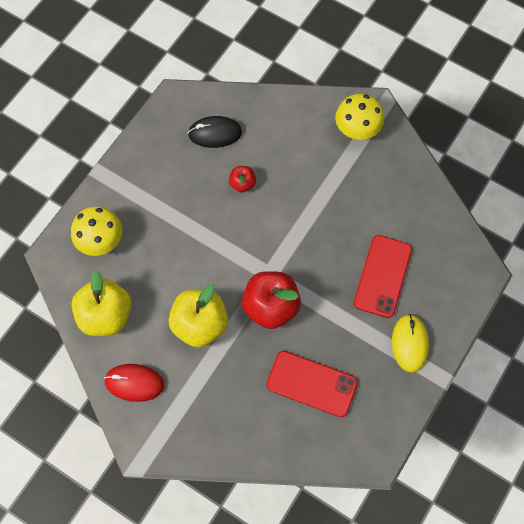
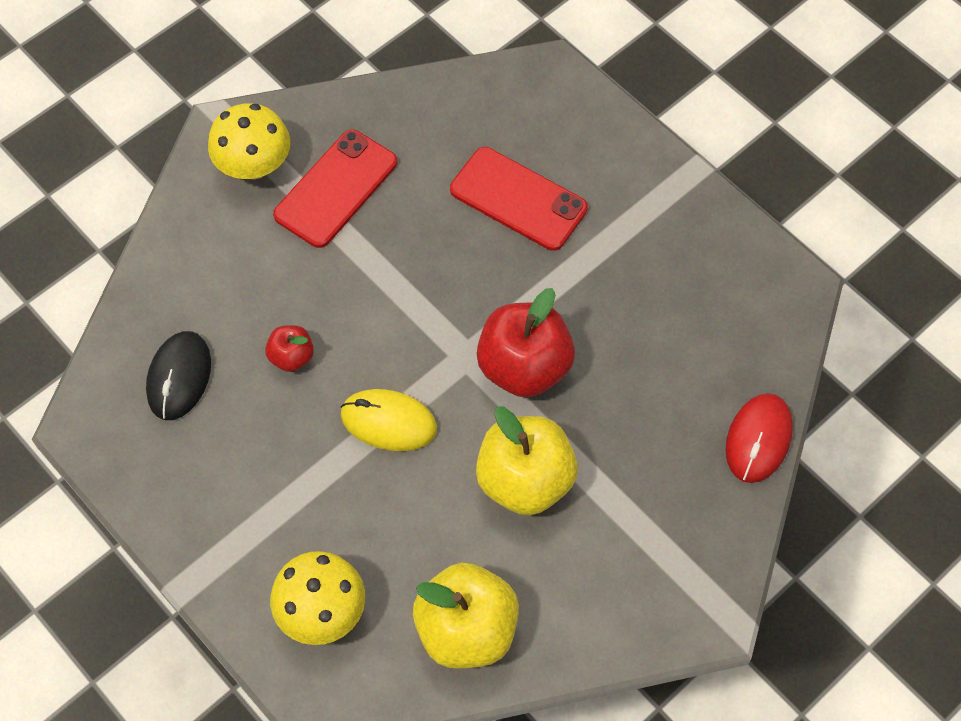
camera: 75 degrees left, 5 degrees down
(134, 383) = (600, 606): red mouse -> red mouse (758, 439)
(311, 384) = (665, 341): red phone -> red phone (336, 189)
(409, 343) = (635, 194): yellow mouse -> yellow mouse (388, 422)

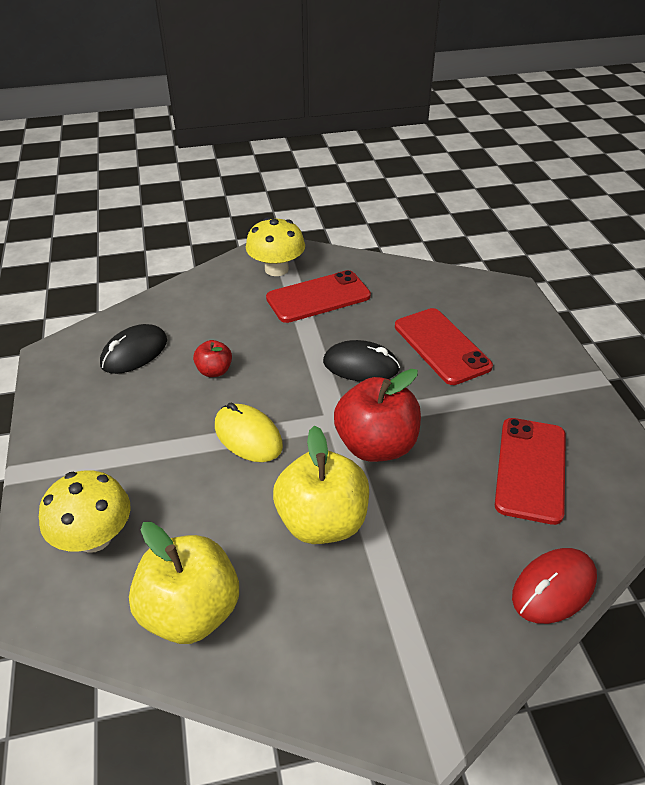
camera: 30 degrees right, 20 degrees down
(447, 270) = (361, 365): none -> black mouse
(684, 320) = (530, 469): none -> red phone

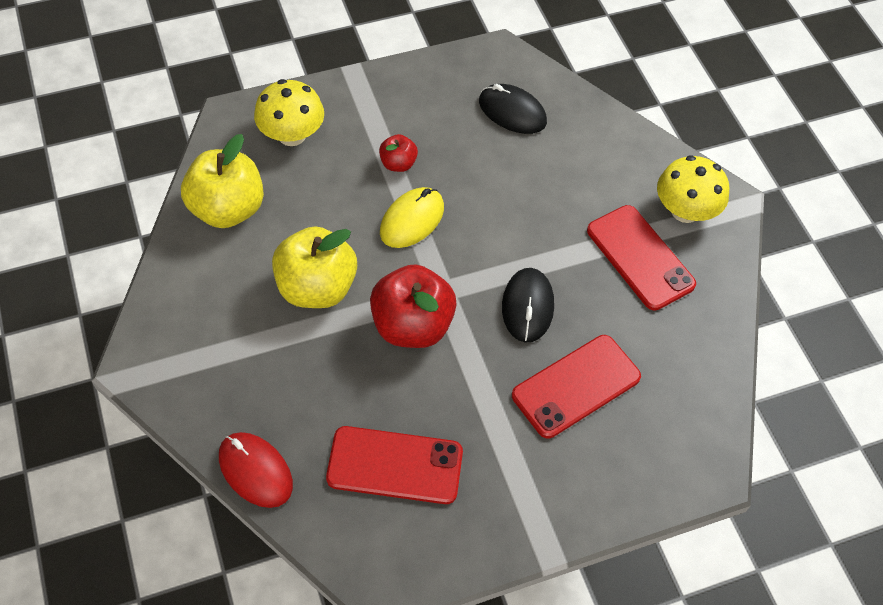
camera: 80 degrees right, 15 degrees up
(214, 371) = (497, 180): red apple -> red apple (398, 164)

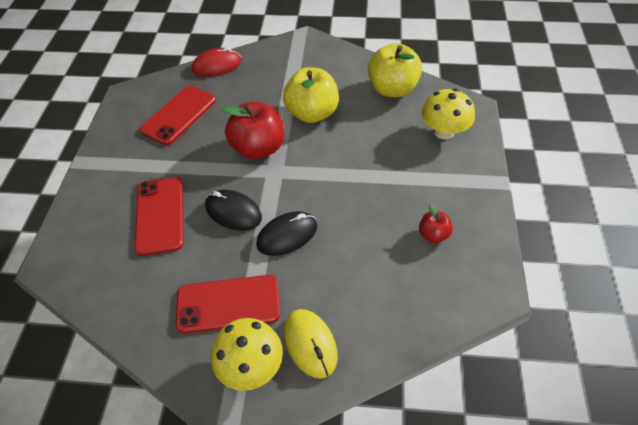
camera: 120 degrees right, 5 degrees down
(398, 164) = (393, 181): red apple -> red apple (433, 234)
(412, 220) = (339, 173): yellow mouse -> yellow mouse (310, 344)
(512, 112) = (418, 274): black mouse -> black mouse (287, 235)

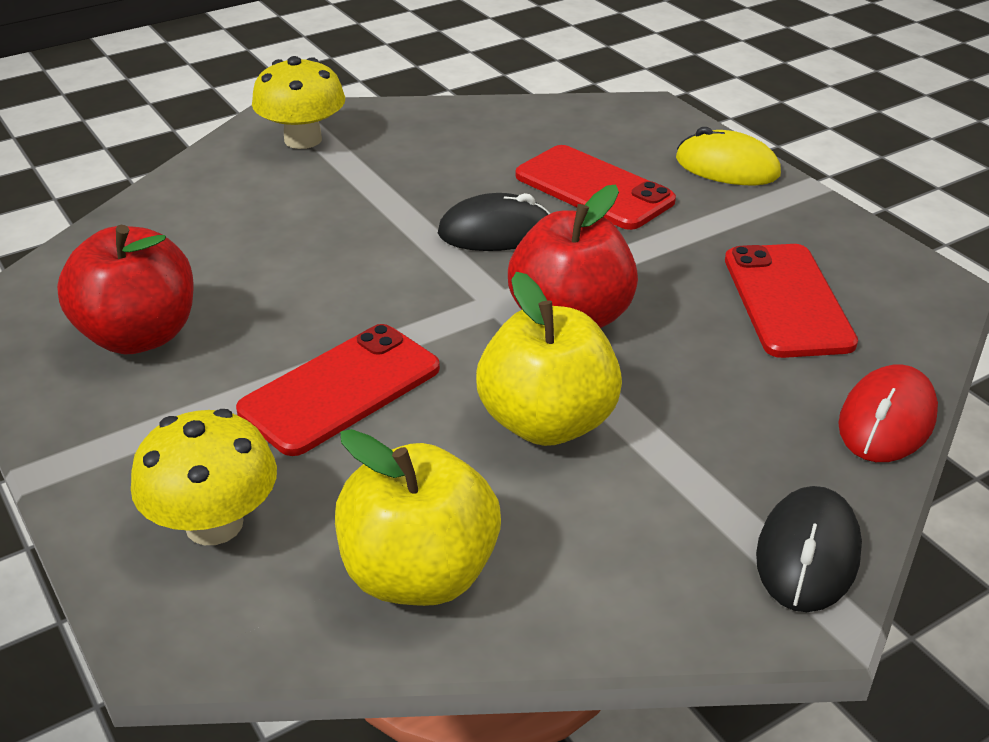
camera: 140 degrees right, 15 degrees down
(228, 304) = (386, 163): red phone -> red phone (340, 389)
(287, 235) = (382, 242): black mouse -> black mouse (808, 554)
(310, 344) = (247, 175): yellow mouse -> yellow mouse (727, 167)
(433, 234) = (139, 336): red apple -> red apple, size x2.01

